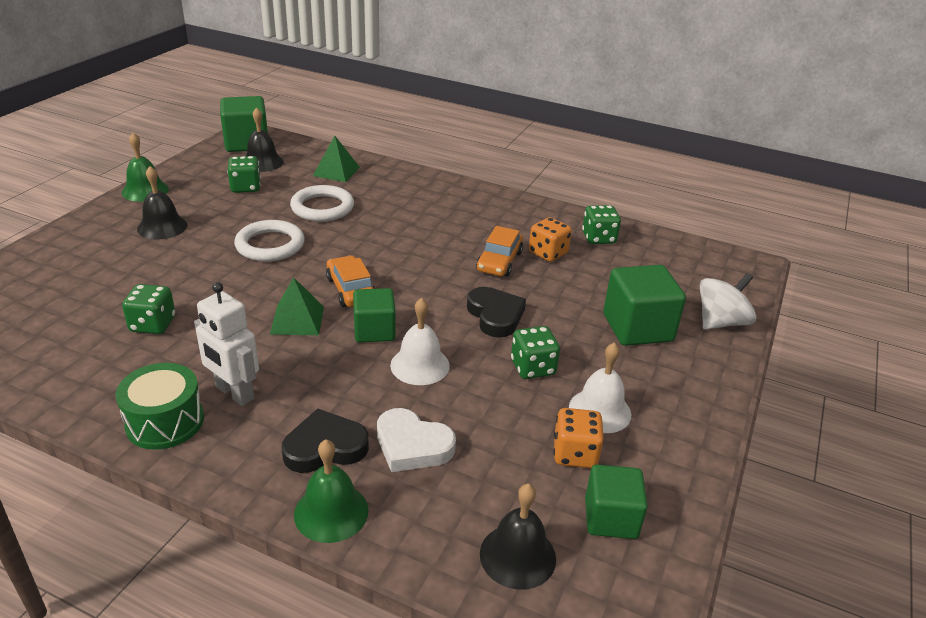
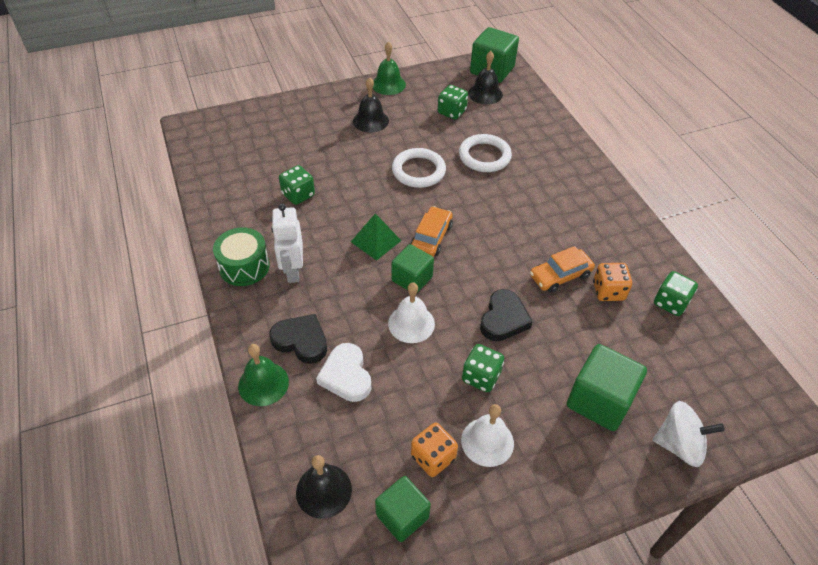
camera: 45 degrees right, 15 degrees up
(336, 171) = (529, 127): green pyramid -> none

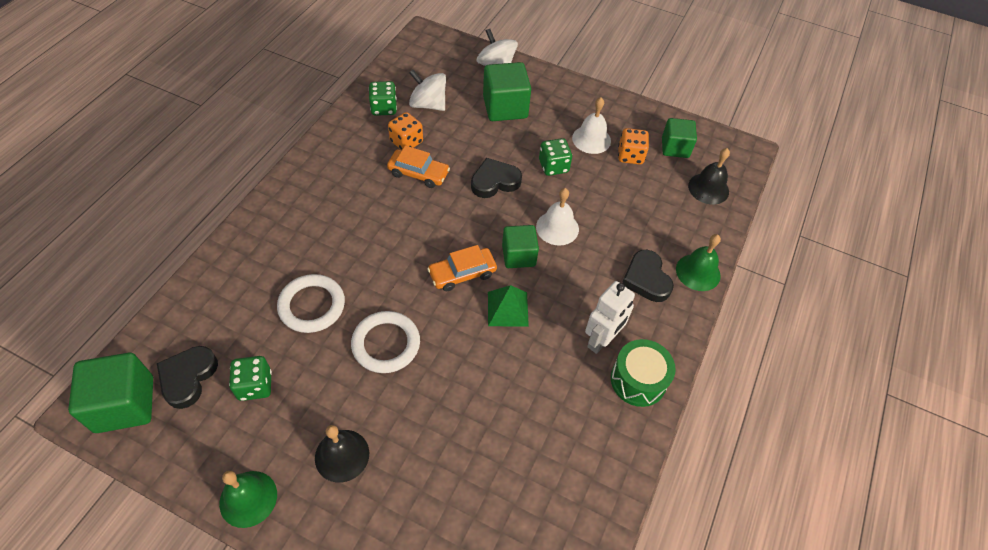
camera: 135 degrees left, 5 degrees up
(298, 195) = (521, 419): green dice -> none
(346, 376) = (637, 232): white heart -> none
(485, 93) = (188, 377): black bell -> black heart
(652, 339) = (428, 104): none -> white spinning top

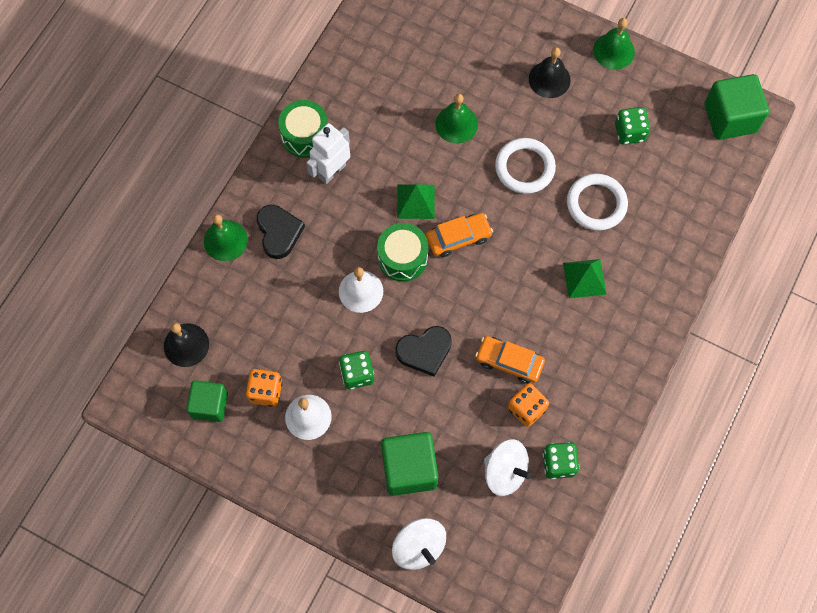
camera: 175 degrees left, 15 degrees up
(188, 377) = (686, 139): black heart -> none
(338, 237) = (584, 278): none -> green pyramid
(462, 395) = (456, 124): none -> green bell
(518, 255) = (402, 258): green cube -> green drum

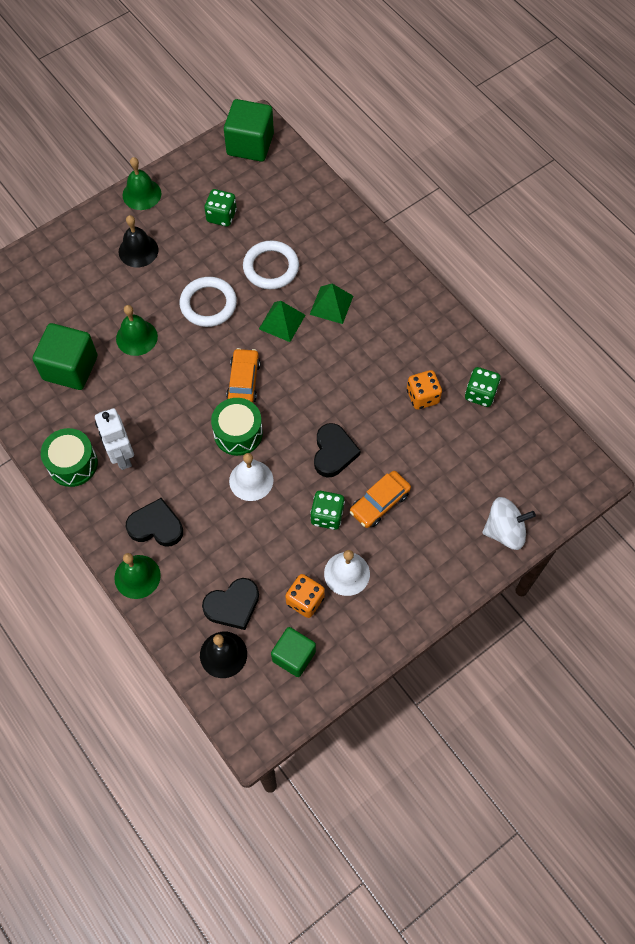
camera: 65 degrees left, 5 degrees down
(234, 332) = (233, 605): none -> black heart
(409, 469) = (433, 509): green cube -> green cube (70, 368)
(416, 201) = (191, 400): green pyramid -> green pyramid (282, 322)
(505, 471) = (469, 436): white spinning top -> none
(509, 362) = (375, 391): orange car -> orange car (379, 502)

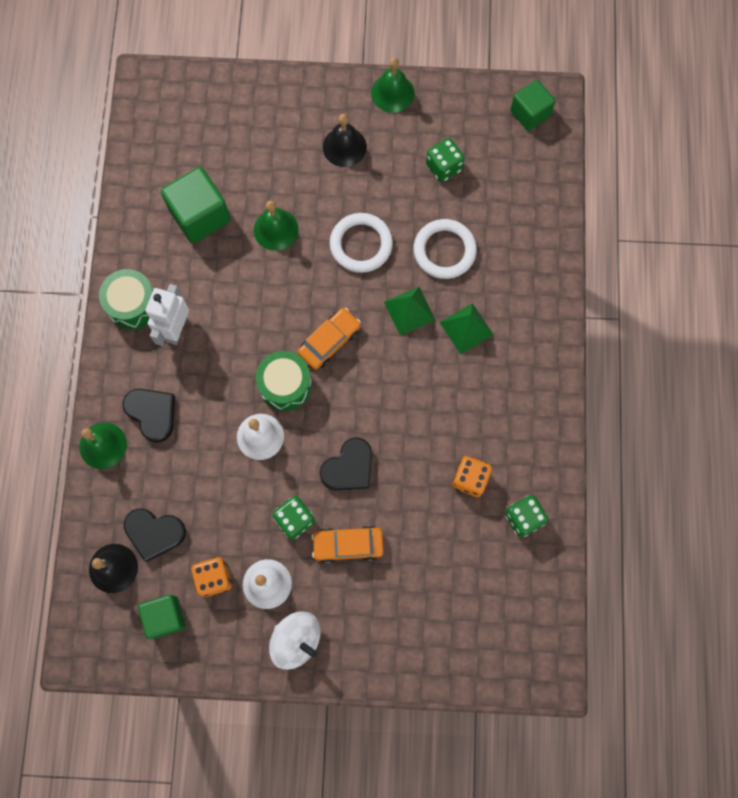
camera: 40 degrees right, 10 degrees up
(250, 144) = (530, 113): green cube -> green cube, size x0.66
(504, 531) = (431, 659): white spinning top -> white spinning top (296, 640)

